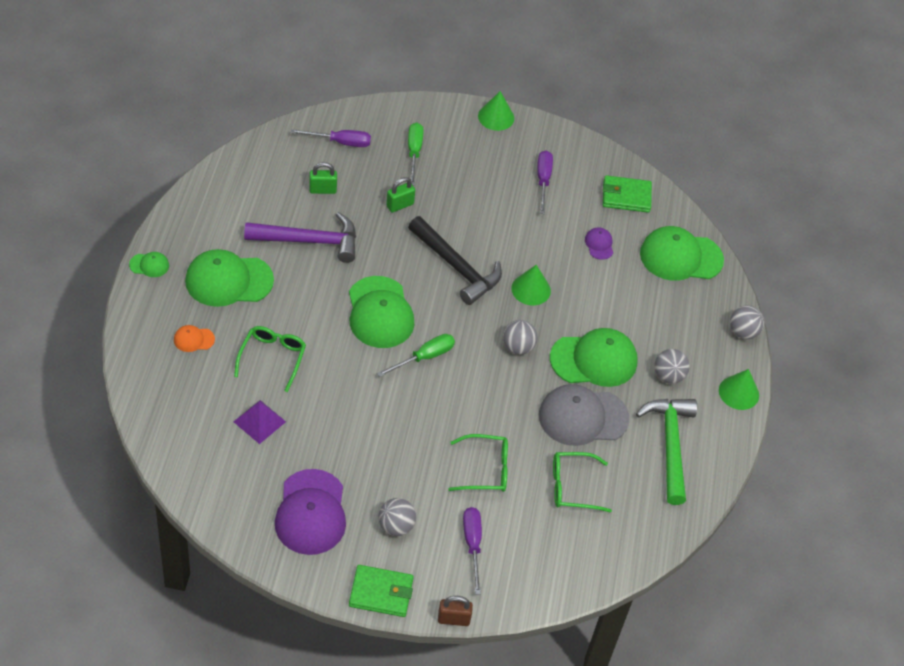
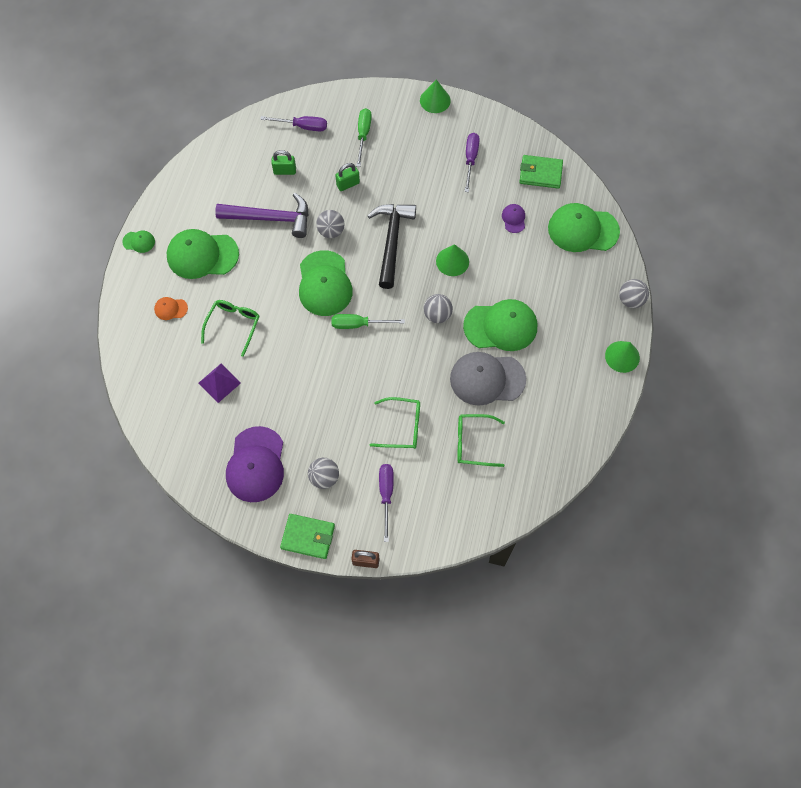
camera: 10 degrees right, 15 degrees up
(424, 357) = (358, 324): green screwdriver -> green screwdriver turned 150 degrees counterclockwise
(457, 267) = (391, 241): black hammer -> black hammer turned 135 degrees counterclockwise
(668, 376) = (563, 341): grey ball -> grey ball (331, 231)
(670, 445) = (559, 405): green hammer -> none

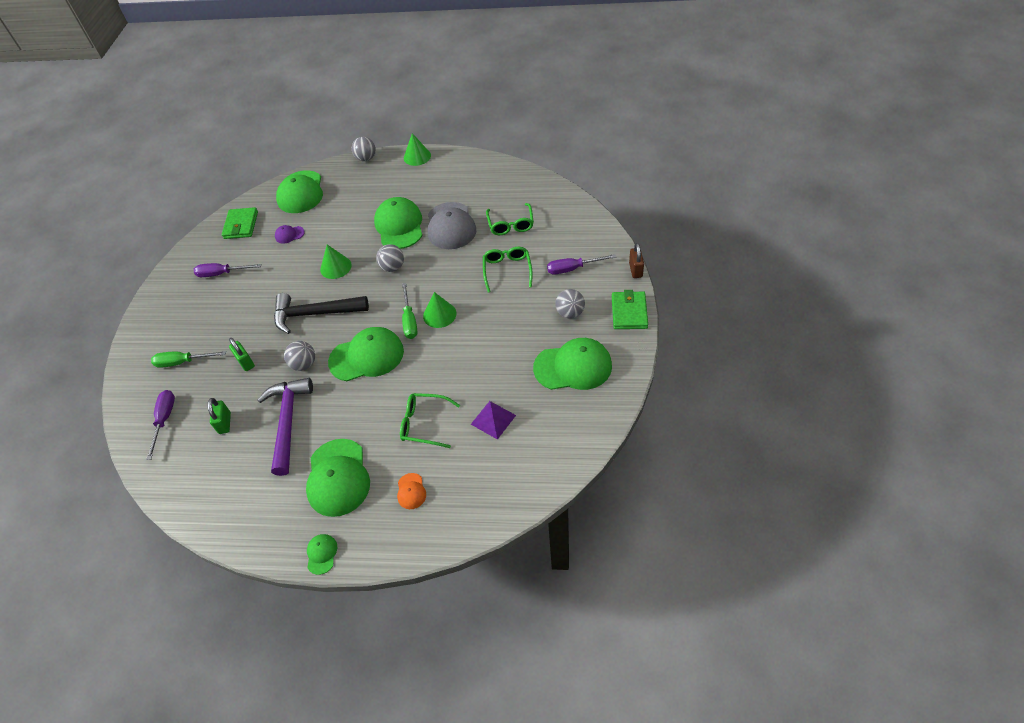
camera: 95 degrees left, 15 degrees down
(256, 465) = (573, 367): purple cap -> green cap
(435, 100) = (146, 312): green cone -> green cone (439, 314)

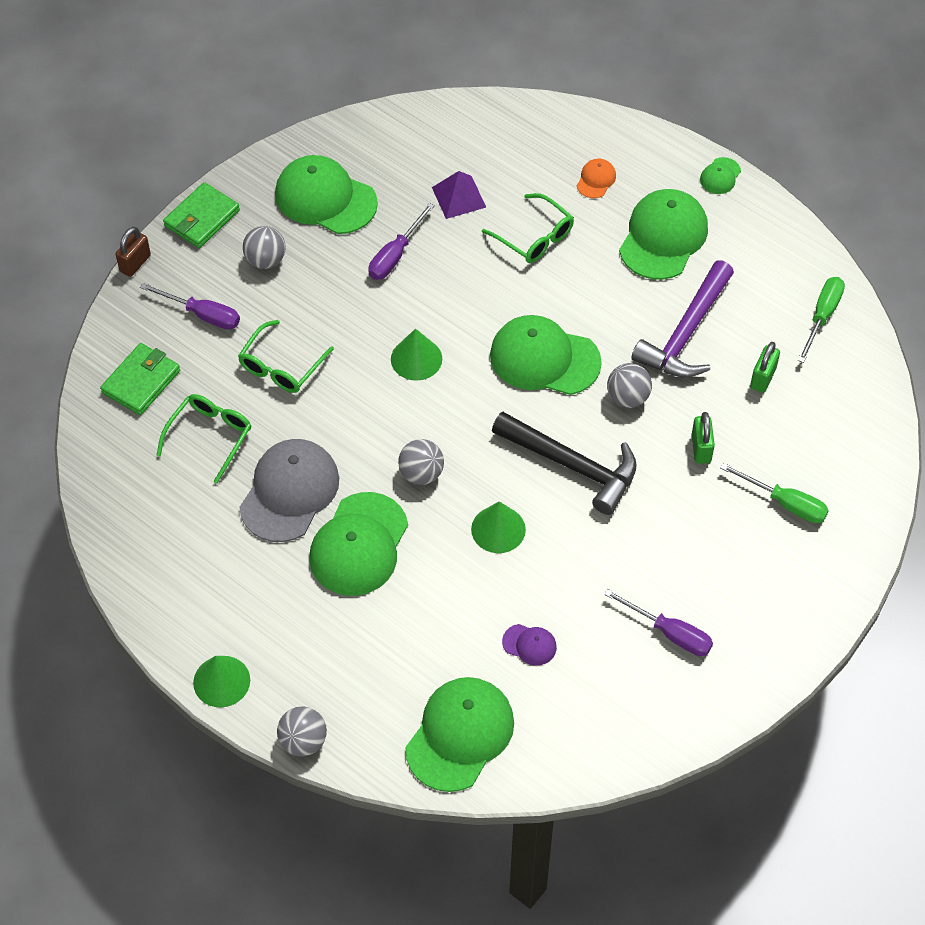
camera: 150 degrees left, 5 degrees up
(164, 420) = (837, 429): purple screwdriver -> purple screwdriver (395, 255)
(241, 225) = (595, 723): green wallet -> green wallet (141, 381)
(409, 320) = (459, 375): green screwdriver -> green screwdriver (822, 316)

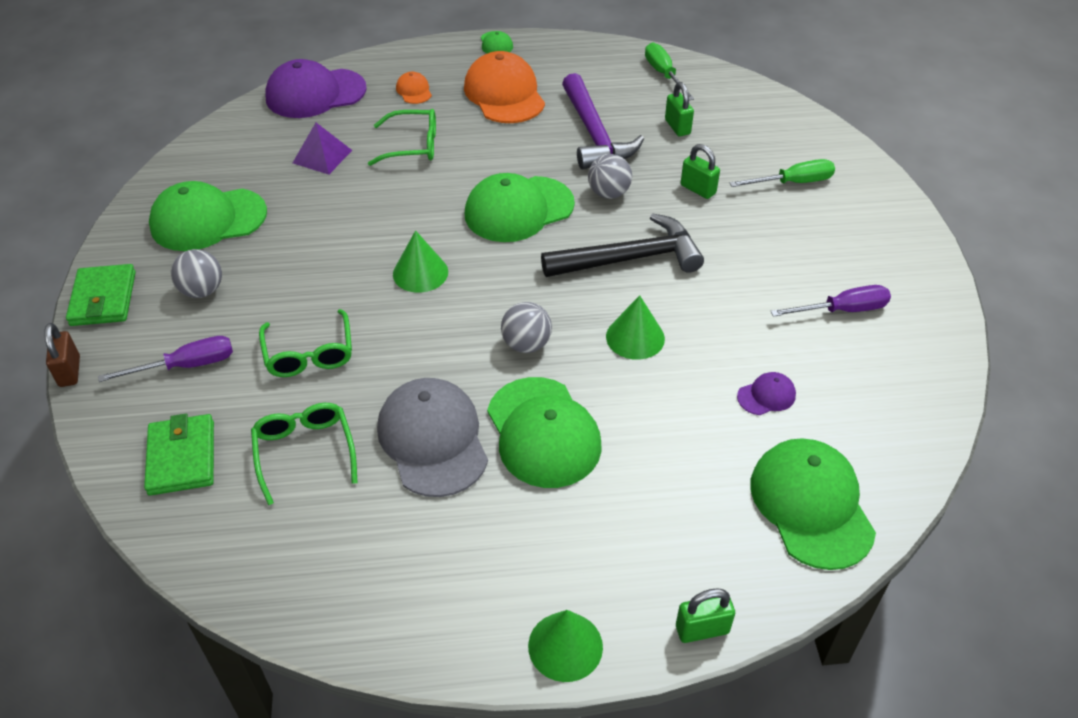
camera: 45 degrees left, 10 degrees down
(303, 741) = (702, 629): grey ball -> green padlock
(395, 255) = (316, 220): purple screwdriver -> none
(518, 126) = (315, 94): none -> purple cap
(663, 237) = (504, 94): green cap -> orange cap

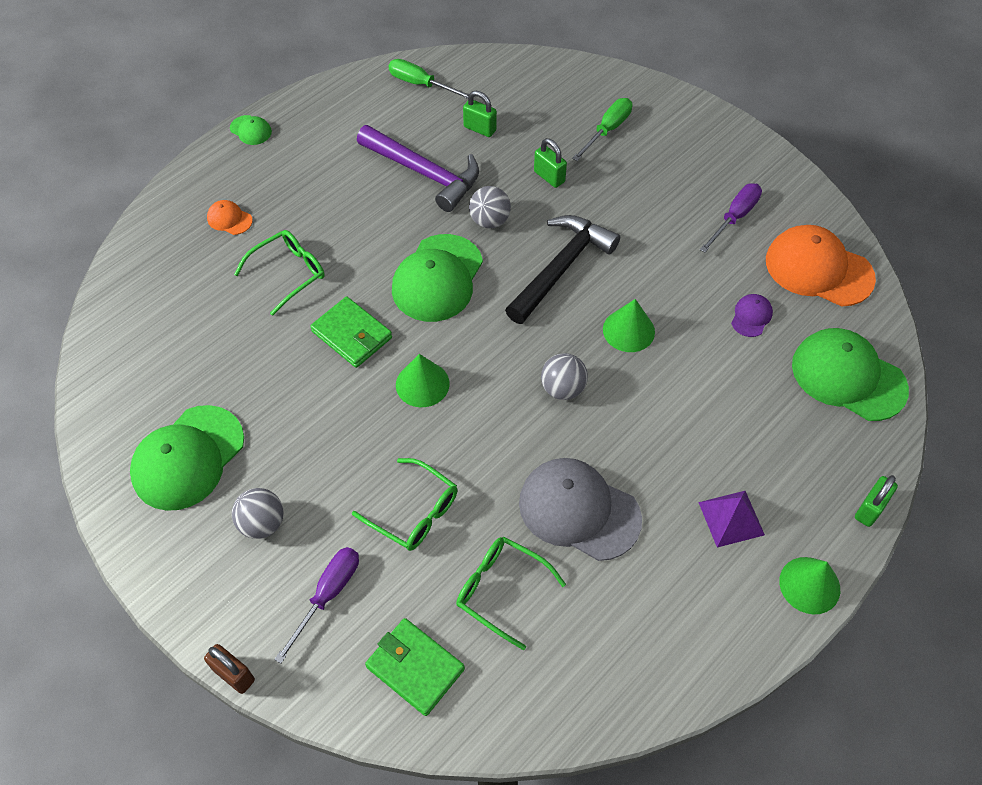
camera: 40 degrees left, 10 degrees up
(103, 299) = (182, 593): green wallet -> green wallet (352, 335)
(315, 94) = (141, 275): purple cap -> none
(322, 156) = (220, 332): purple pyramid -> purple pyramid (731, 518)
(504, 94) = (312, 177): orange cap -> orange cap (818, 269)
(543, 432) = (644, 448): green cap -> none
(698, 189) = (549, 177): green padlock -> green padlock turned 45 degrees clockwise

